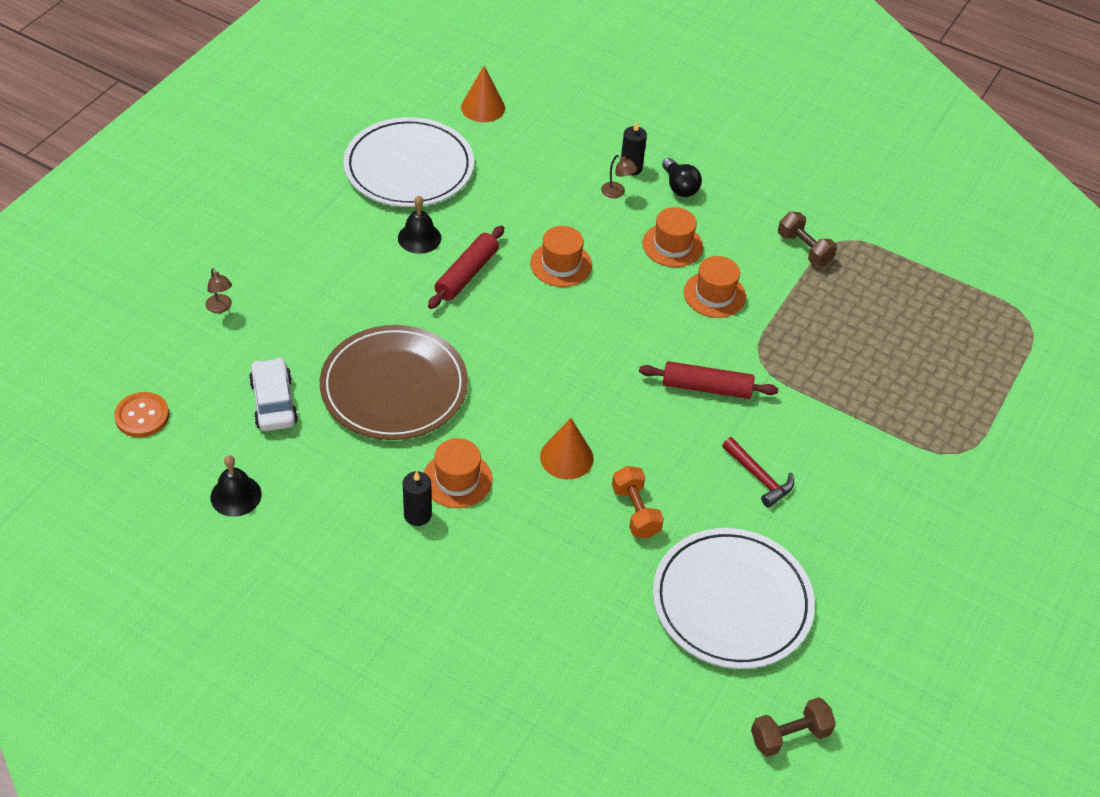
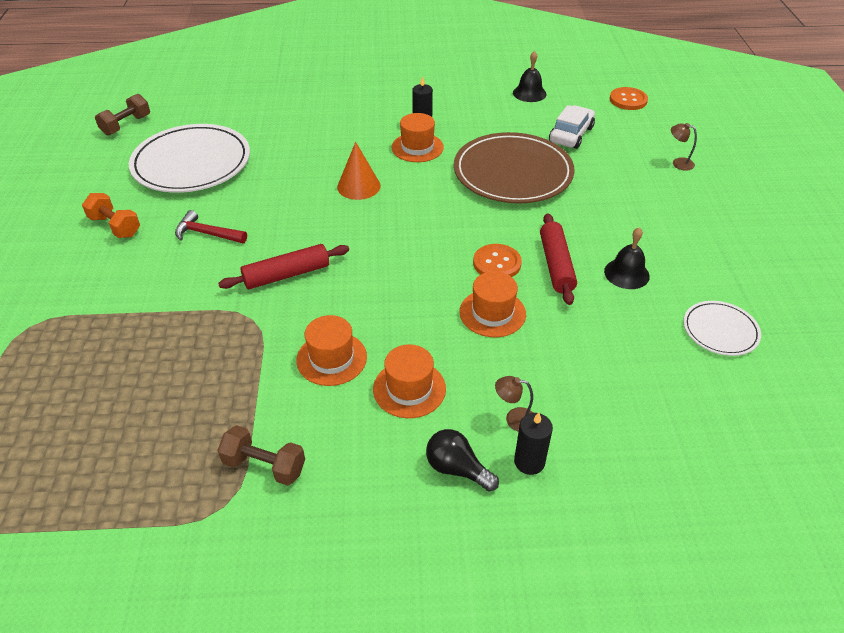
camera: 150 degrees right, 5 degrees down
(273, 402) = (571, 134): white car -> white car turned 105 degrees counterclockwise
(409, 167) = (720, 330): white plate -> white plate, size x0.50
(483, 107) = (756, 446): orange cone -> none
(514, 301) = (497, 263): none -> orange button
(635, 512) = (287, 179): orange dumbbell -> orange dumbbell (115, 226)

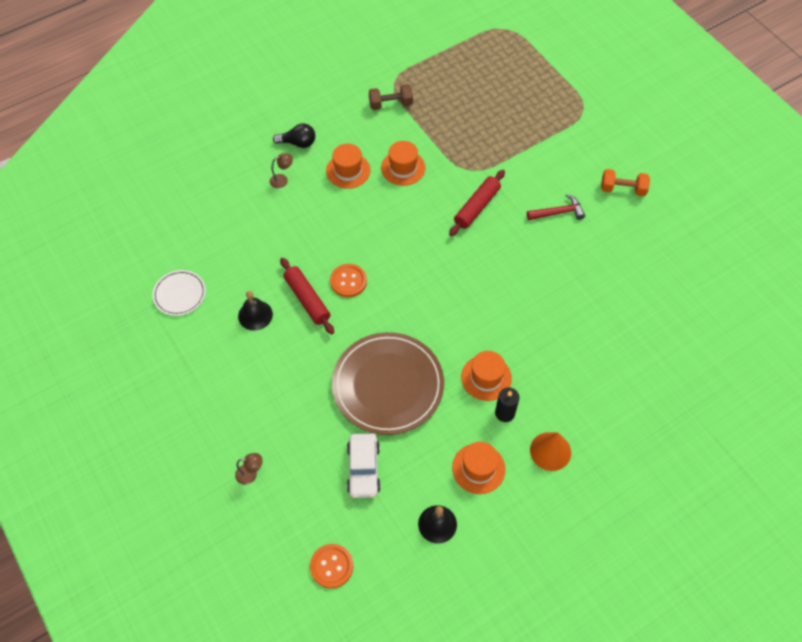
camera: 150 degrees right, 15 degrees up
(126, 125) = (740, 282): brown dumbbell -> none
(191, 163) = (641, 268): white plate -> none
(358, 186) = (496, 307): orange cone -> orange cone (550, 451)
(492, 313) = (329, 240): orange hat -> orange hat (478, 468)
(529, 462) = (264, 162): black candle -> none

